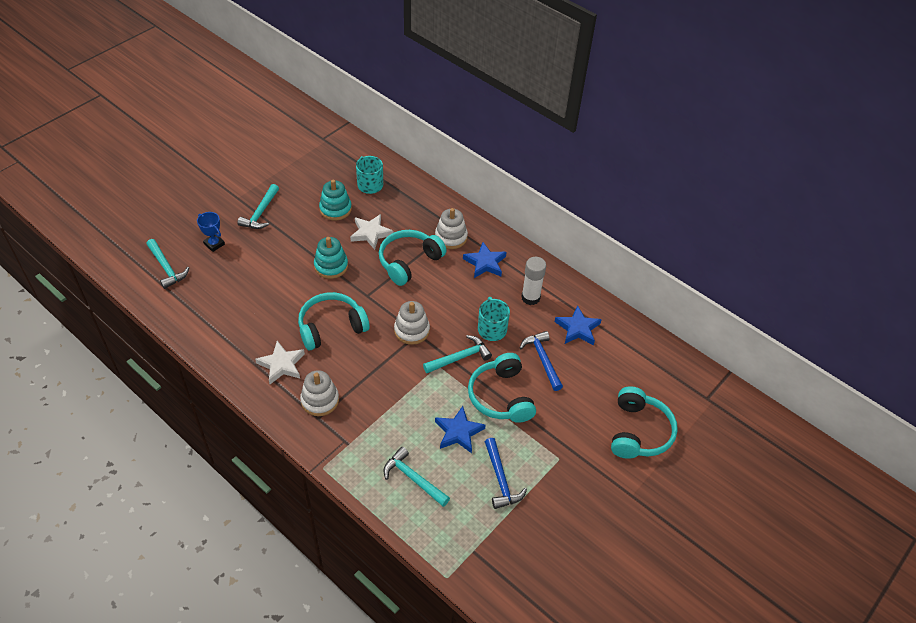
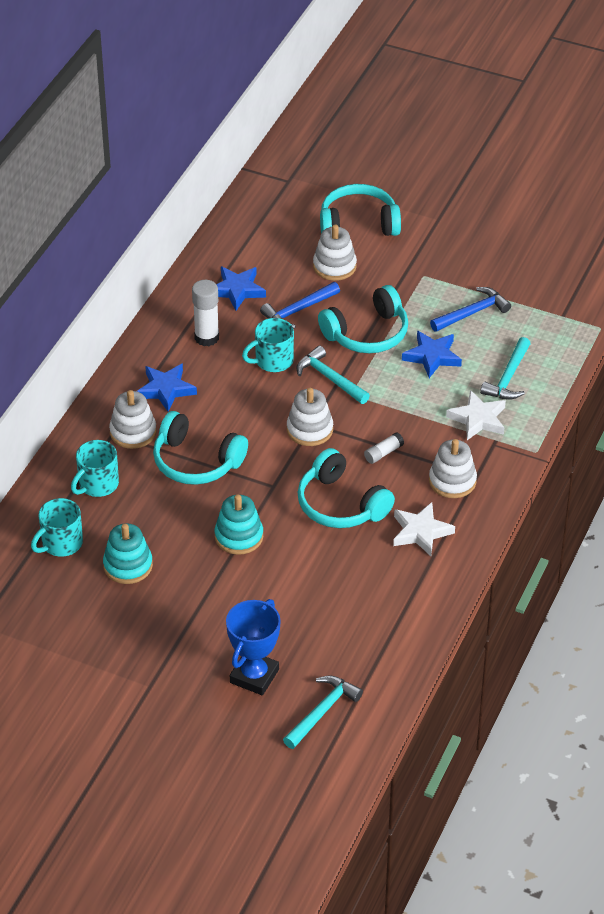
camera: 105 degrees left, 5 degrees down
(214, 244) = (254, 676): blue trophy -> blue trophy, size x1.60
(261, 213) = (170, 647): turquoise hammer -> none
(368, 367) = (383, 453): none -> white glue stick
(370, 233) = (160, 514): white star -> white star (478, 419)
(411, 210) = (97, 484): none -> turquoise mug
(588, 398) = (334, 266): none -> white stacking toy

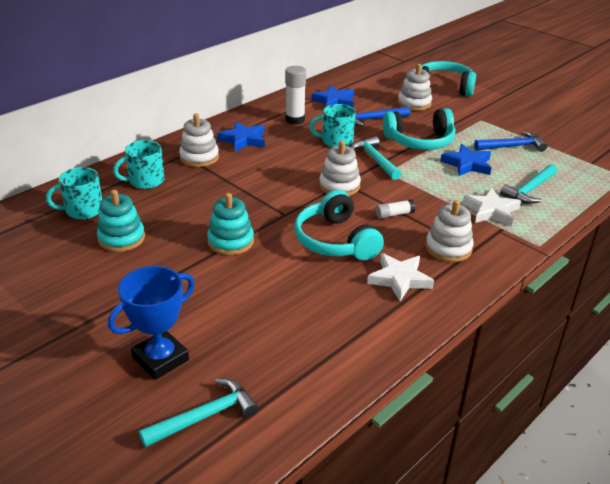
camera: 20 degrees right, 10 degrees down
(196, 461) = (233, 185): turquoise headphones -> none

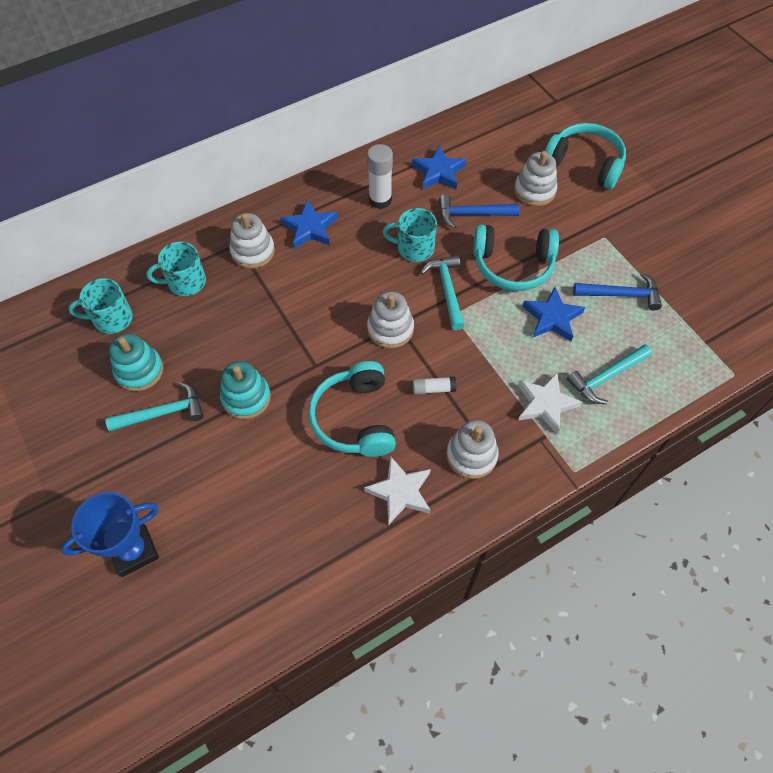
camera: 15 degrees right, 25 degrees up
(204, 416) = (153, 633): turquoise hammer -> turquoise hammer (163, 413)

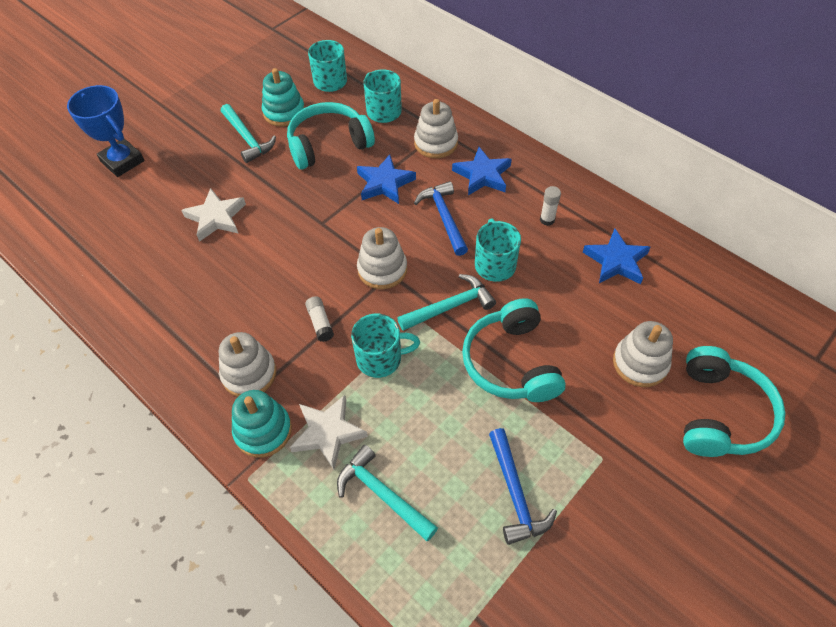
camera: 75 degrees right, 5 degrees down
(246, 397) = (274, 185): turquoise stacking toy -> turquoise stacking toy (263, 431)
(355, 418) = (271, 268): turquoise headphones -> turquoise headphones (328, 145)
(380, 200) = (547, 220): white glue stick -> white glue stick, size x0.57
(400, 492) = (198, 322): white star -> white star (216, 218)
(472, 214) = (569, 307): blue hammer -> blue hammer (444, 217)
(484, 351) = (380, 358): none -> turquoise mug
(552, 317) = (450, 419): blue star -> blue star (385, 183)

